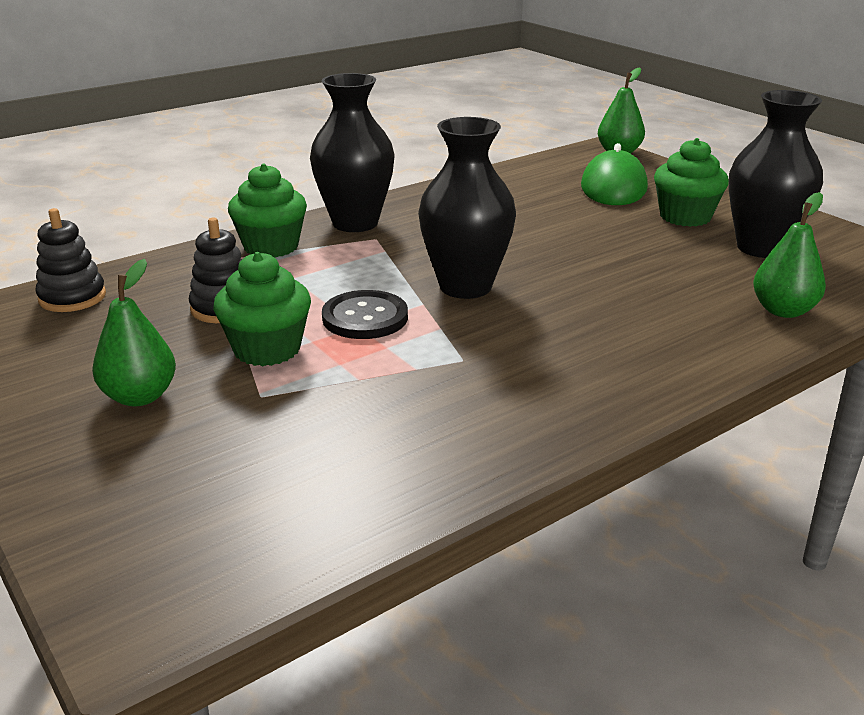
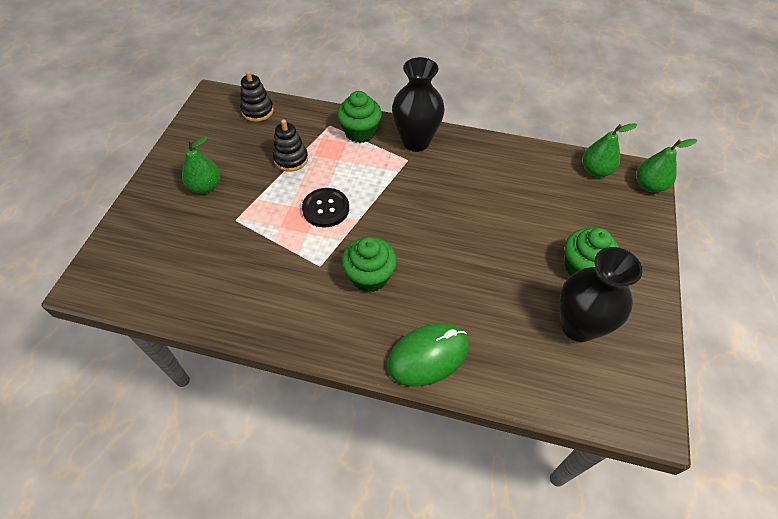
camera: 50 degrees right, 25 degrees up
(267, 349) = (270, 196): green cupcake -> green cupcake (369, 276)
(465, 286) = (390, 224): black vase -> none
(614, 187) = (587, 212): green mouse -> green mouse (428, 356)
(783, 311) = (498, 373): green pear -> green pear (595, 170)

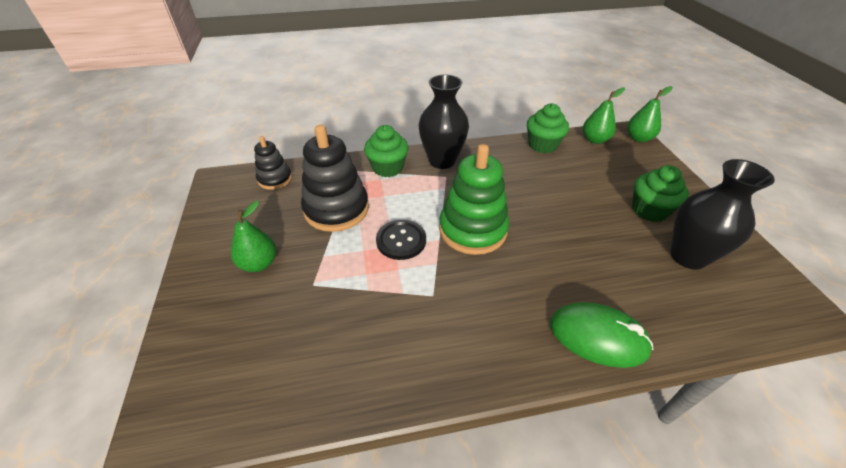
camera: 25 degrees left, 10 degrees down
(291, 159) = (336, 209): black stacking toy -> black stacking toy, size x1.78
(369, 276) = (488, 286): green cupcake -> green cupcake (542, 145)
(394, 222) = (472, 230): none -> green stacking toy
(428, 356) = (598, 337): green mouse -> green mouse turned 75 degrees clockwise

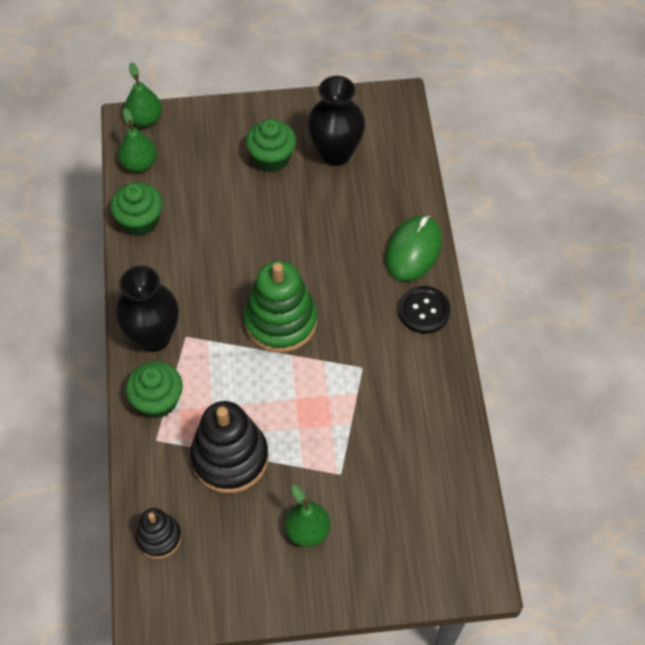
camera: 85 degrees left, 15 degrees up
(401, 240) = (289, 391): black button -> black button (424, 311)

